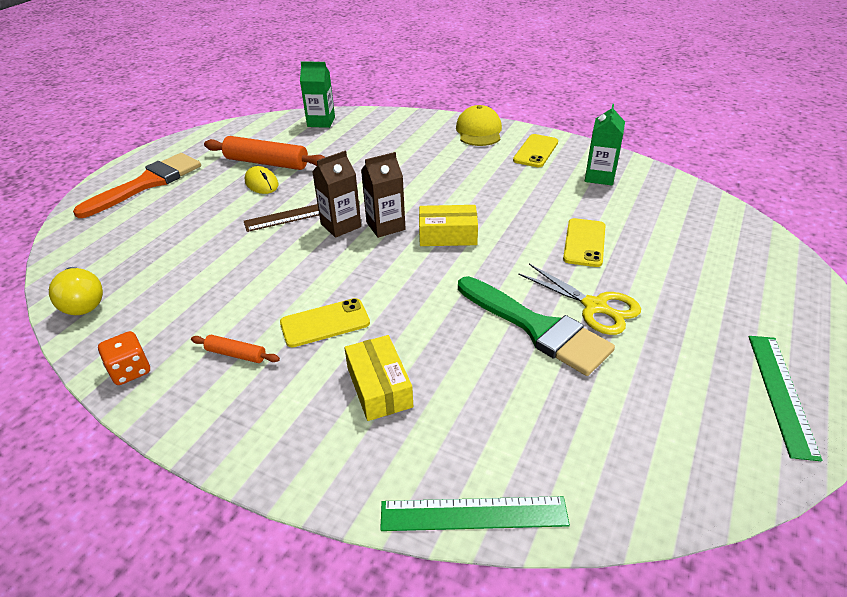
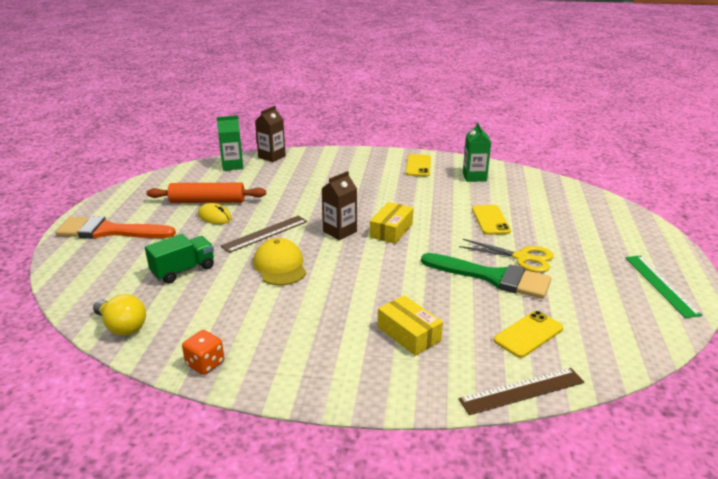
camera: 20 degrees left, 10 degrees down
(147, 183) = (109, 231): orange brush -> orange brush turned 105 degrees counterclockwise
(187, 245) = (183, 270): none -> green truck
(236, 354) = (285, 336): orange rolling pin -> none
(325, 323) = (339, 302): yellow phone -> yellow phone (528, 334)
(341, 225) = (304, 236): brown carton -> brown carton (272, 156)
(448, 235) = (391, 230): yellow box -> yellow box turned 45 degrees counterclockwise
(473, 514) = (522, 391): green ruler -> brown ruler
(479, 131) = (366, 157): yellow cap -> yellow cap (280, 266)

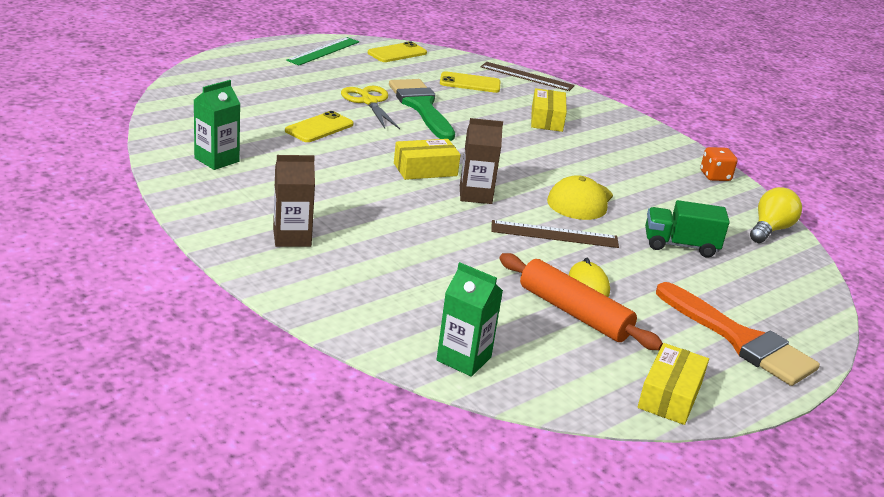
camera: 140 degrees left, 0 degrees up
(122, 327) = (770, 229): yellow light bulb -> yellow light bulb turned 45 degrees clockwise
(132, 192) = (670, 395): none -> yellow box
(272, 156) = (379, 339): brown carton -> brown carton (292, 237)
(418, 166) = (234, 204): yellow phone -> yellow phone (397, 53)

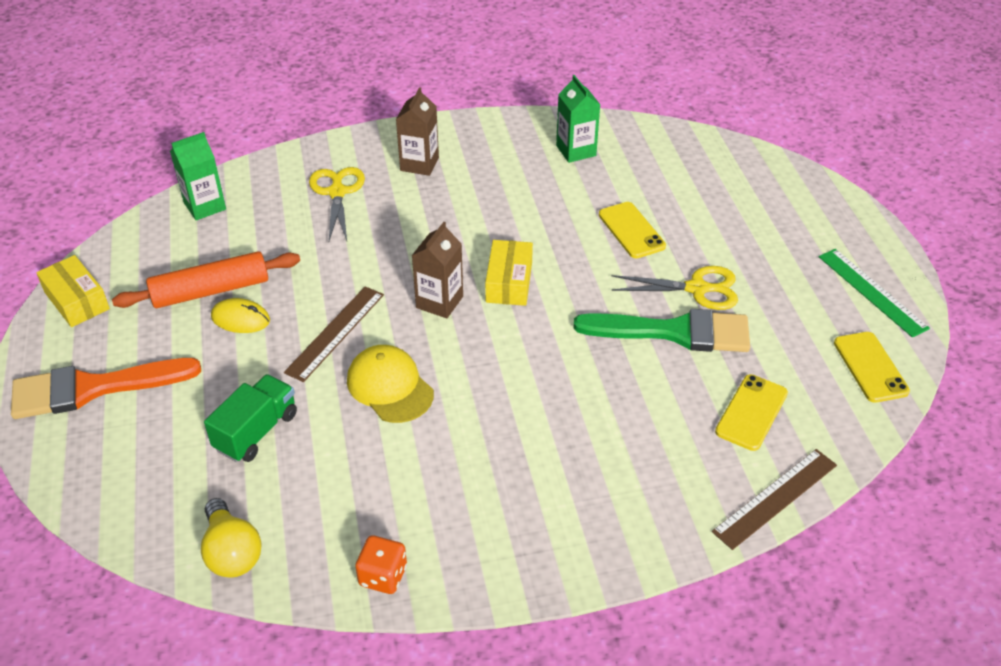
camera: 120 degrees right, 15 degrees up
(374, 276) = (337, 193): none -> yellow scissors
(546, 119) = (612, 453): yellow box -> none

